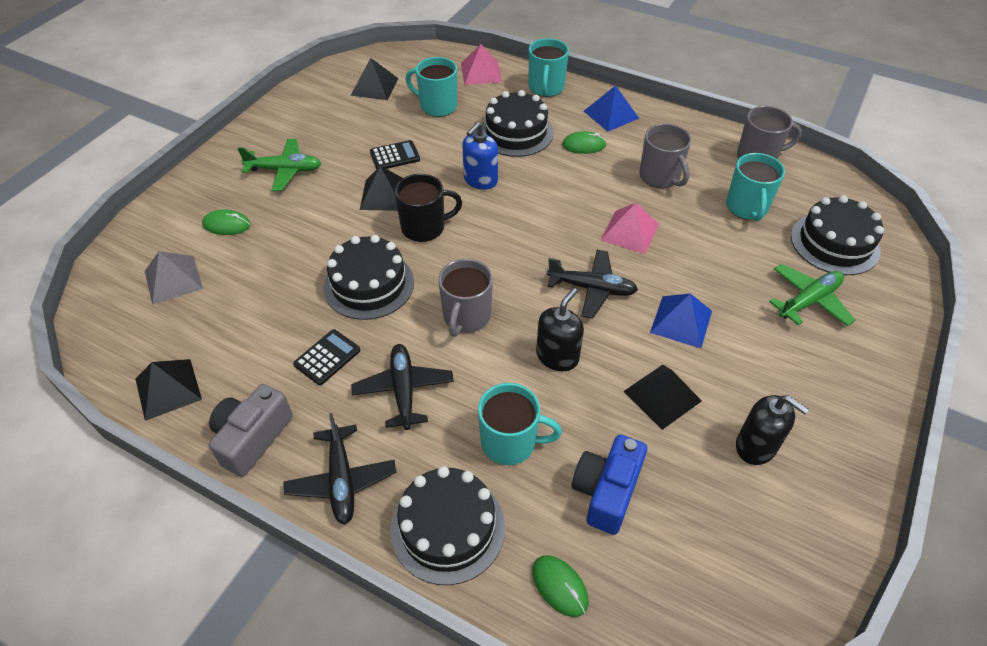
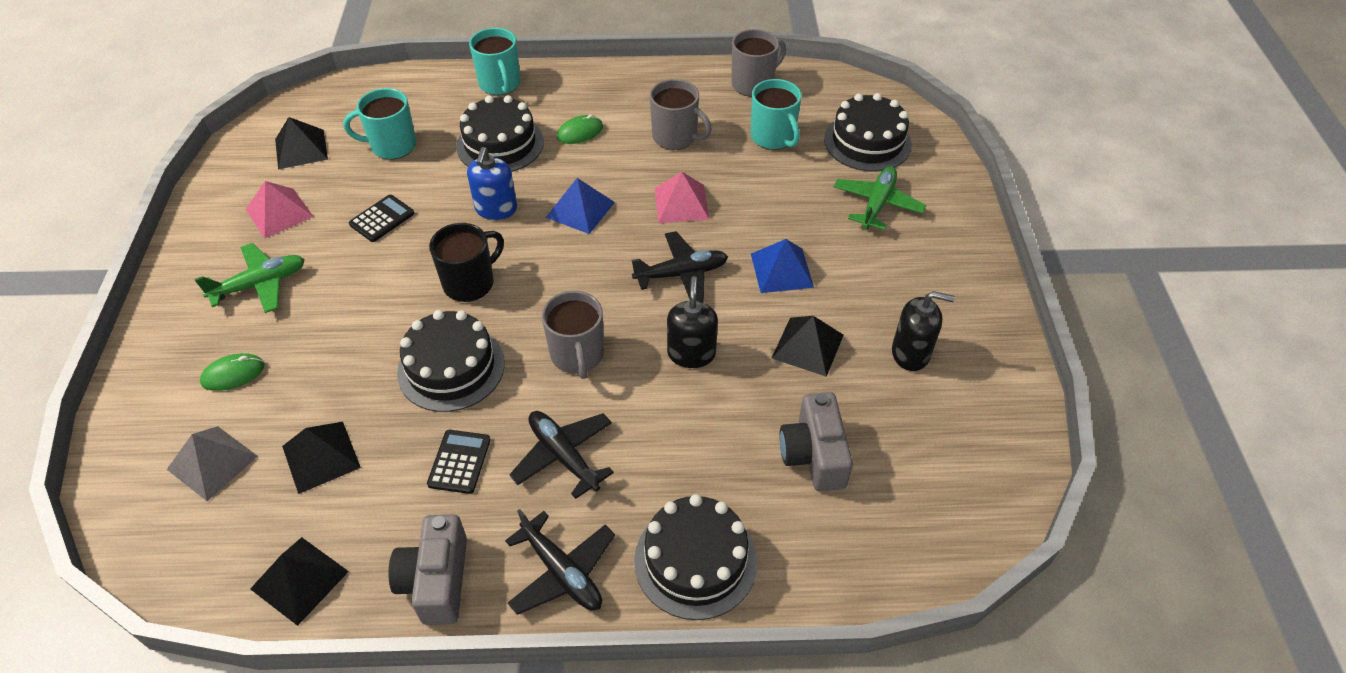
camera: 30 degrees left, 0 degrees up
(384, 195) = (400, 266): black pyramid -> black pyramid (321, 456)
(481, 72) = (416, 91): pink pyramid -> pink pyramid (279, 213)
(510, 442) = (700, 454): turquoise mug -> none
(559, 586) = (827, 557): green mouse -> none
(606, 491) = (813, 454): blue camera -> grey camera
(611, 114) = (586, 90): blue pyramid -> blue pyramid (580, 209)

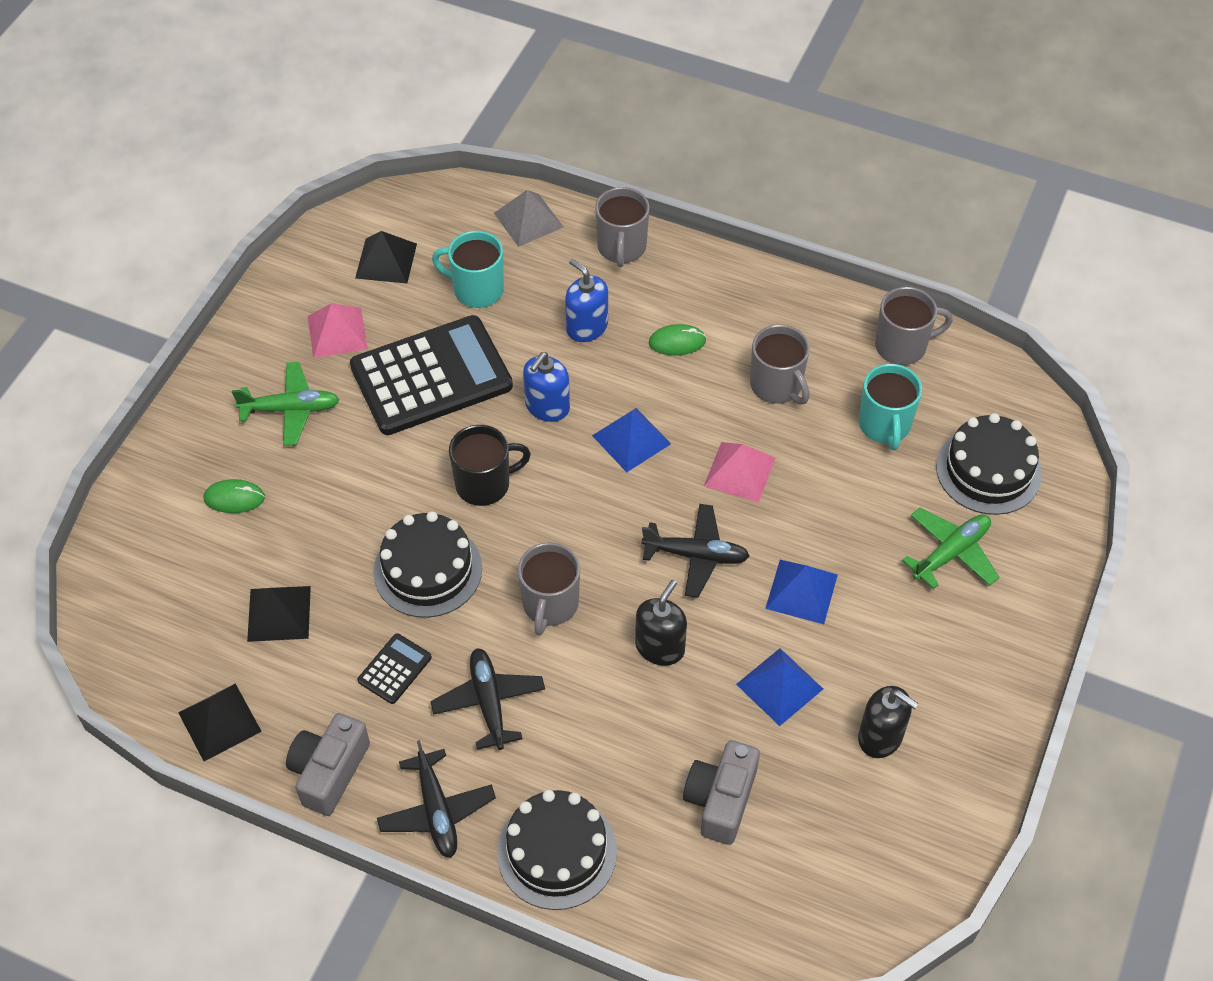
camera: 25 degrees right, 5 degrees up
(212, 462) = (187, 581): grey pyramid -> grey pyramid (528, 220)
(382, 219) = (431, 376): black calculator -> black calculator, size x2.39
(500, 84) = (621, 248): turquoise mug -> grey mug
(500, 144) = (587, 327): black cake -> blue soap dispenser
(807, 346) = (779, 686): black pyramid -> blue pyramid

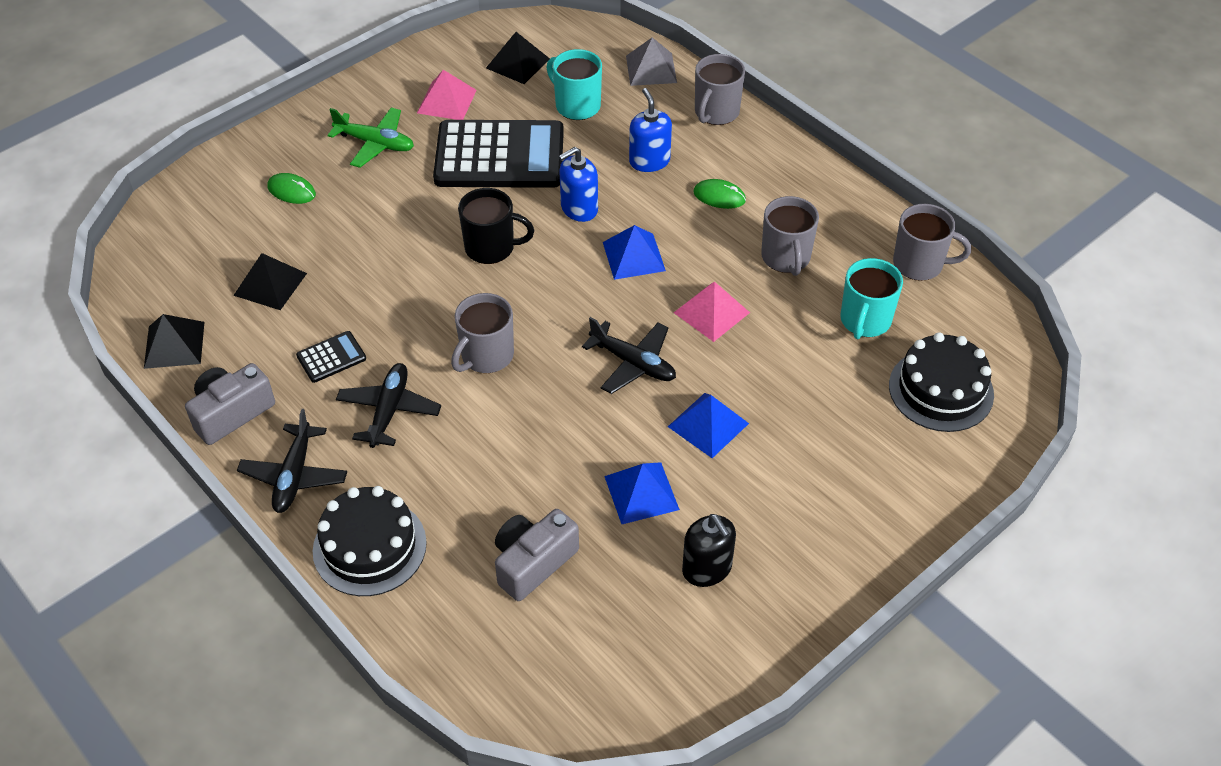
camera: 25 degrees right, 5 degrees down
(428, 570) = (405, 294): black cake -> none
(660, 647) = (557, 422): black soap dispenser -> none
(951, 553) = (864, 444): green plane -> none

